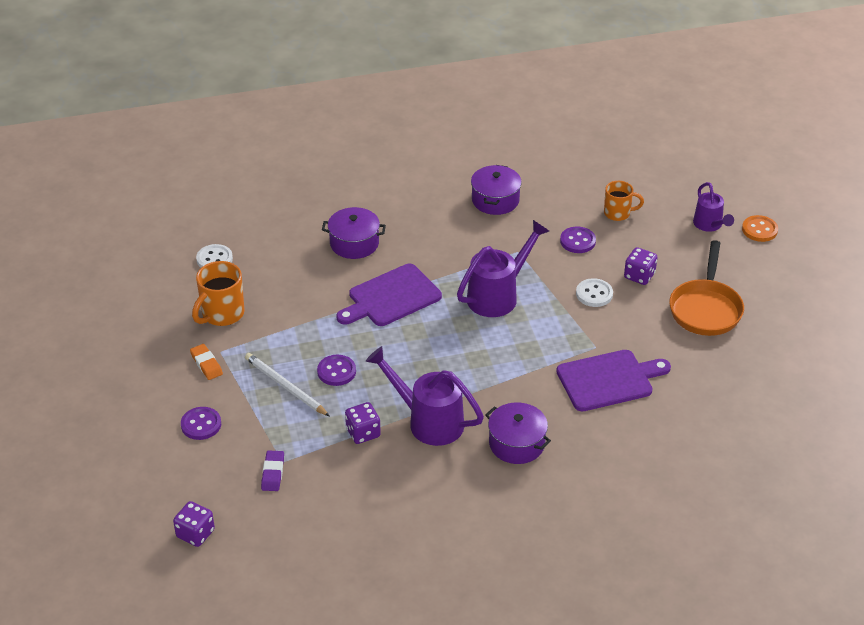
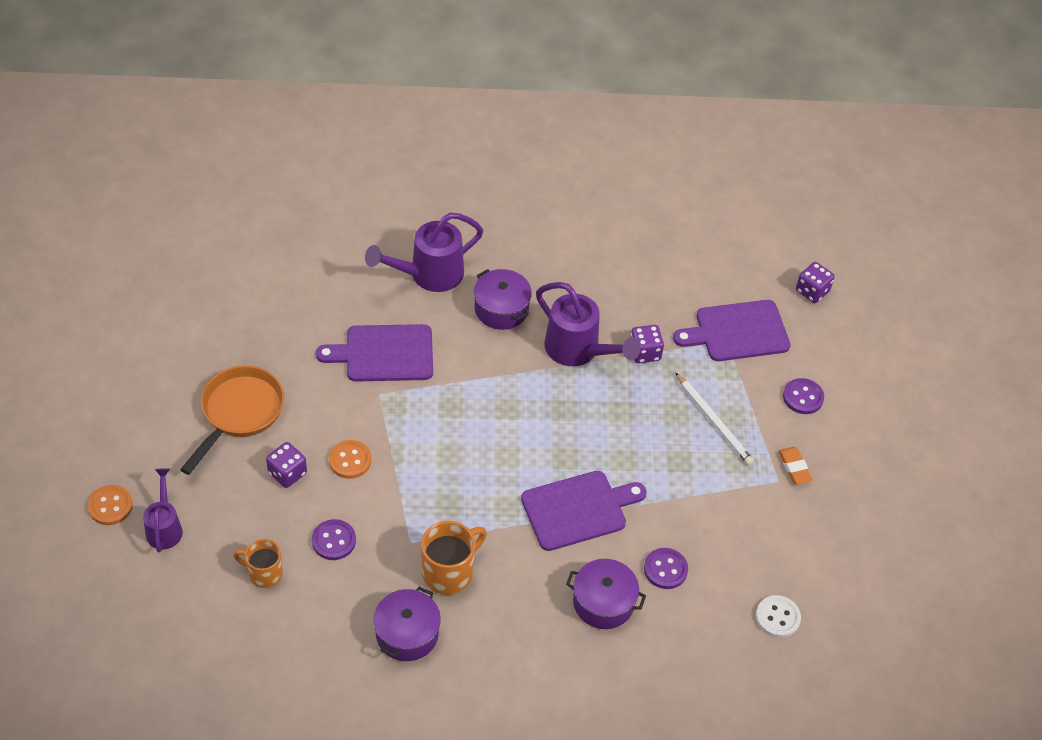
camera: 170 degrees left, 10 degrees up
(222, 314) = (773, 531): orange mug -> orange mug (449, 572)
(273, 473) = (737, 331): purple eraser -> purple cutting board
(336, 371) = (658, 427): purple button -> purple button (665, 569)
(497, 296) = (458, 483): purple watering can -> purple watering can (429, 274)
(594, 294) = (350, 460): white button -> orange button

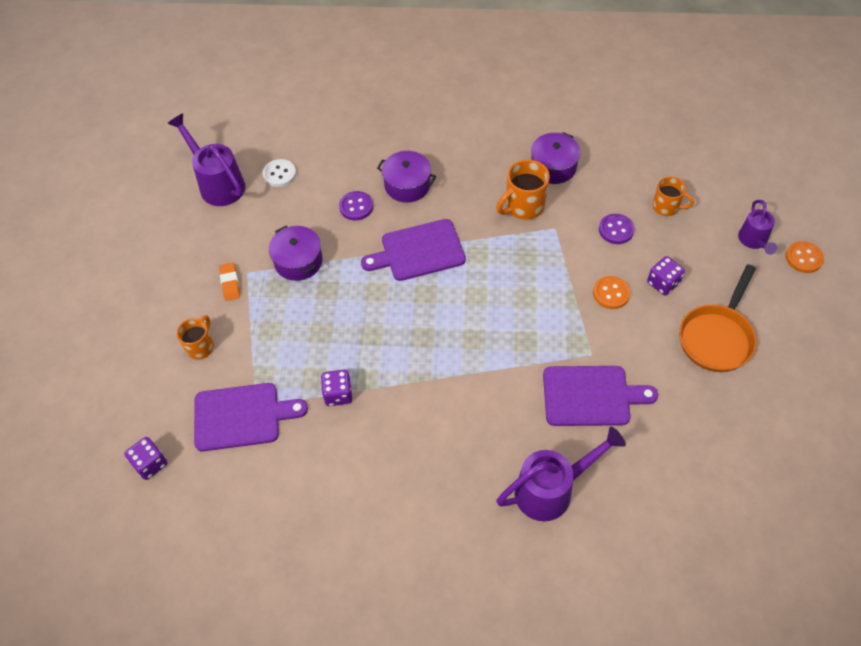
camera: 170 degrees left, 5 degrees up
(501, 309) = (475, 446): purple pot -> purple pot (298, 261)
(578, 350) = (402, 398): purple watering can -> purple watering can (218, 184)
(714, 421) = (288, 325): white pencil -> none
(803, 397) = (200, 346): purple button -> orange mug

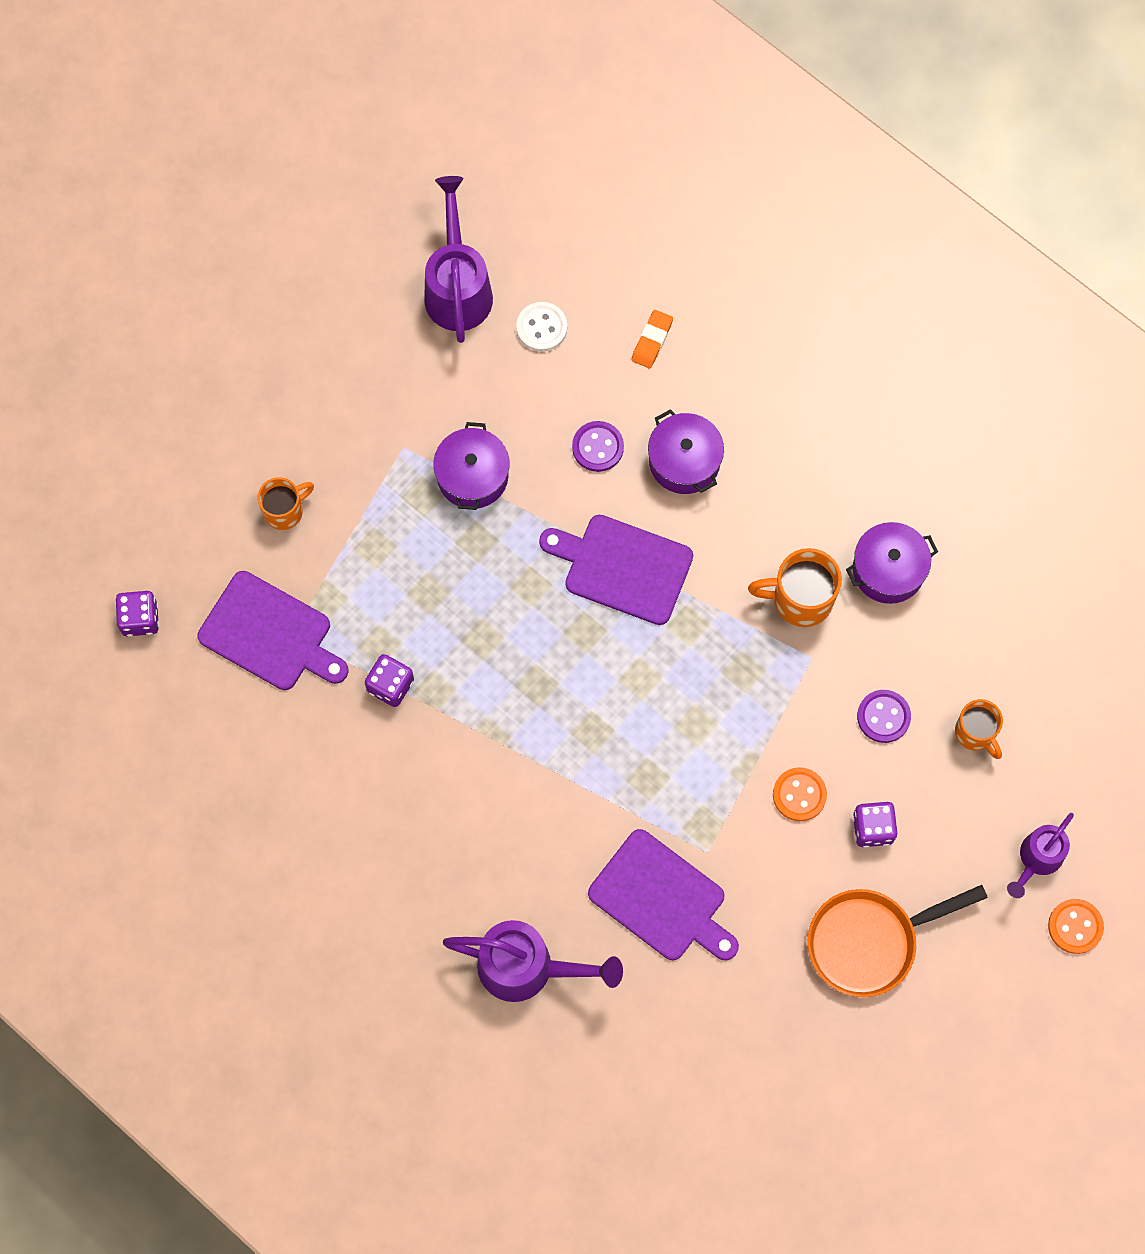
camera: 35 degrees right, 15 degrees up
(230, 283) = (374, 448): orange eraser -> orange eraser (652, 341)

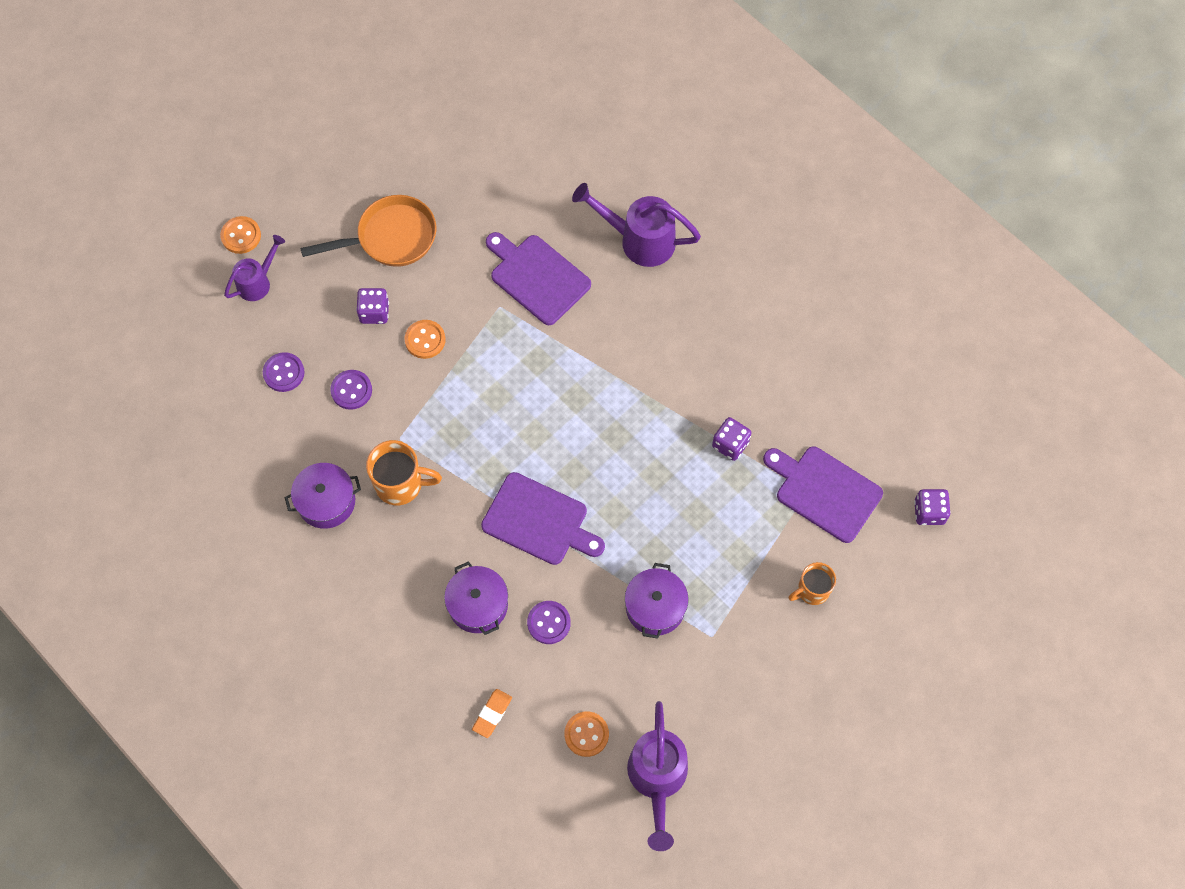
camera: 175 degrees left, 5 degrees down
(541, 328) = (586, 734): white button -> orange button
(975, 733) = (284, 373): orange mug -> purple button

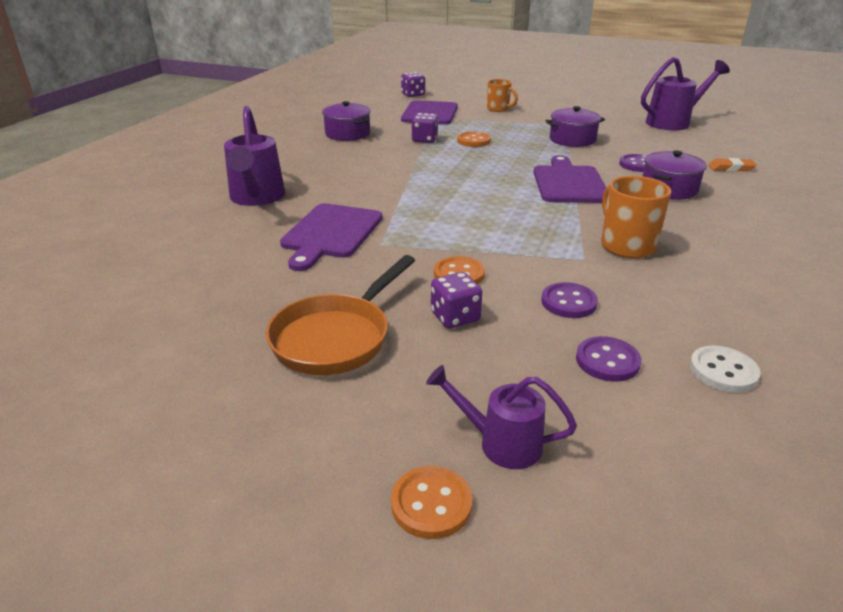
camera: 115 degrees left, 35 degrees down
(239, 429) = (723, 371): none -> white button
(326, 501) = (704, 279): purple pot -> purple pot (347, 134)
(390, 237) = (336, 337): orange pan -> orange pan turned 105 degrees counterclockwise
(586, 734) = (686, 142): orange button -> orange button (473, 141)

